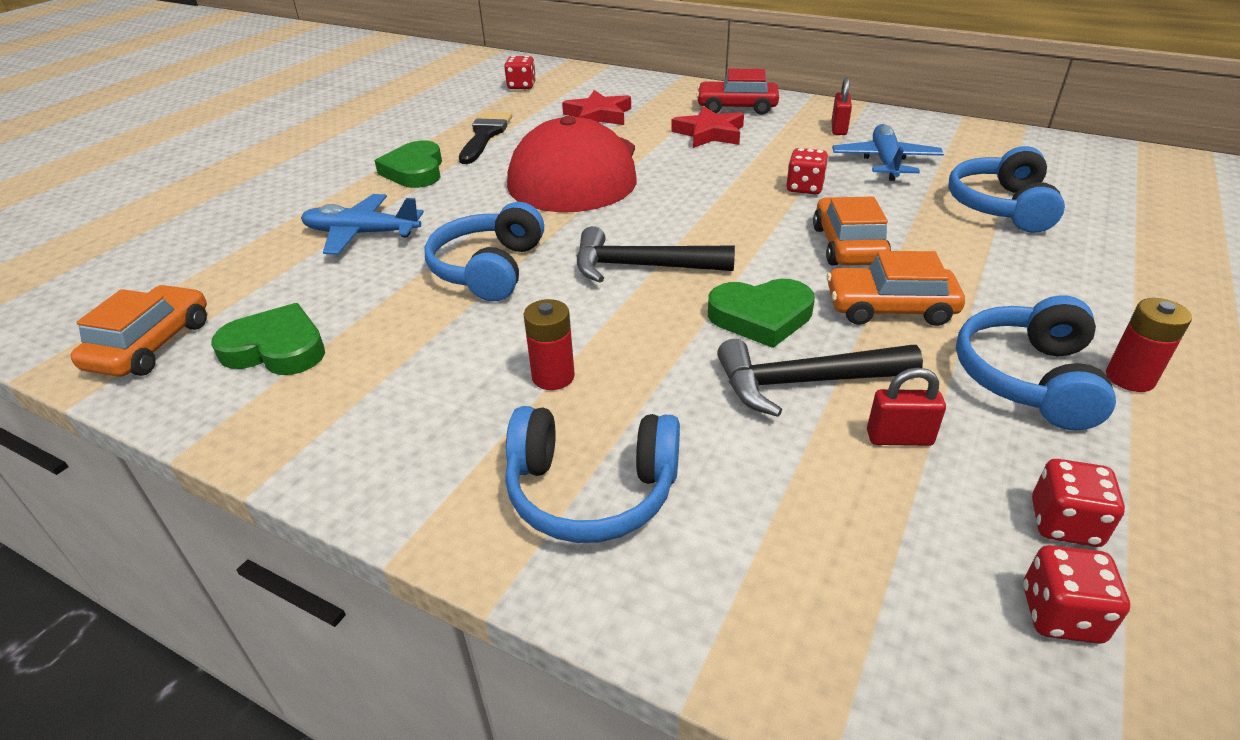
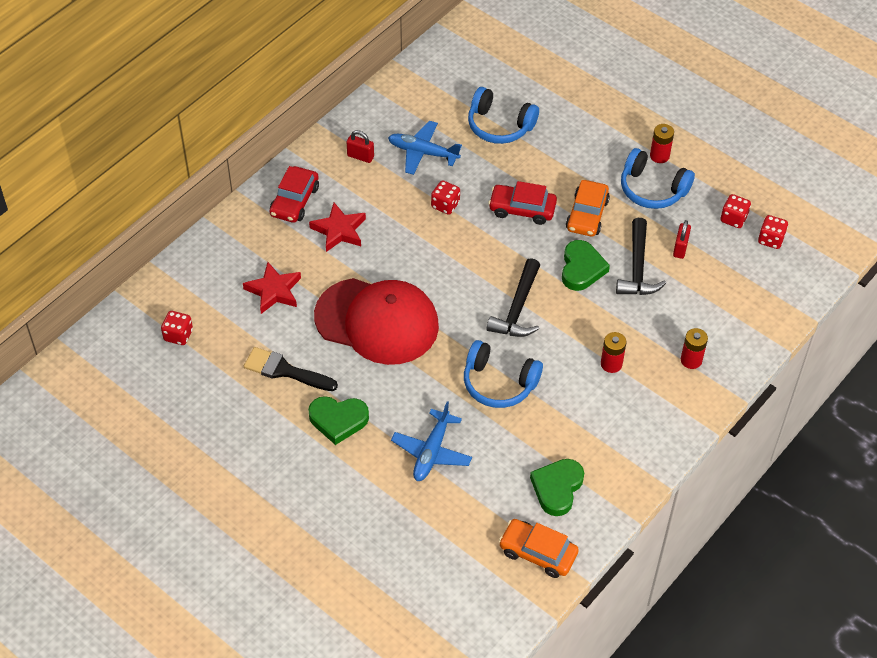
camera: 80 degrees left, 15 degrees up
(591, 491) = (691, 360): blue headphones -> red battery
(848, 245) = (522, 209): orange car -> red car

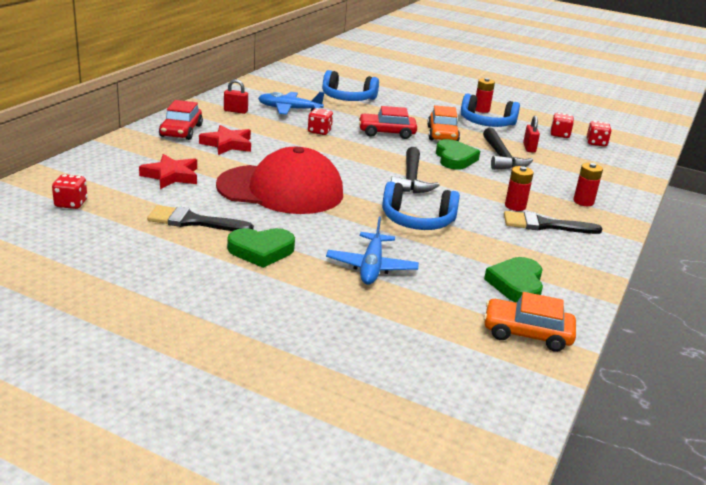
camera: 15 degrees left, 25 degrees down
(627, 399) = (544, 225): none -> black brush

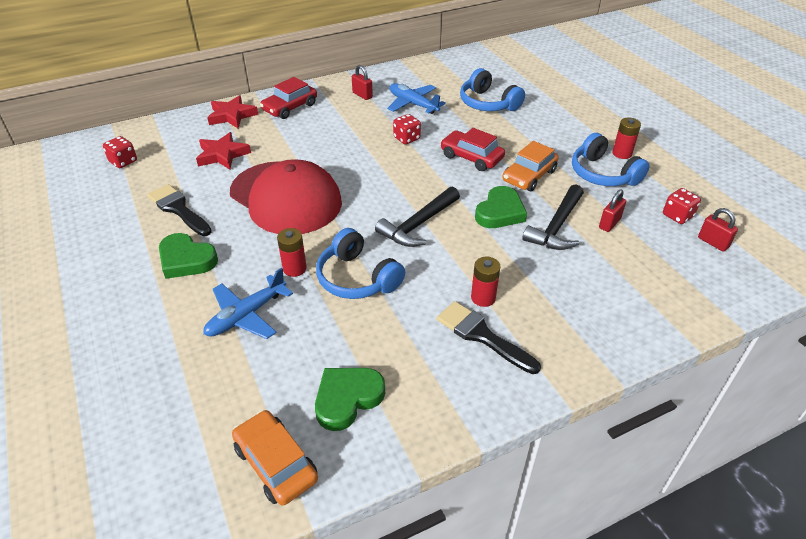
camera: 40 degrees right, 15 degrees up
(227, 144) = (308, 132): red star -> red star (232, 116)
(583, 202) = (574, 322): red battery -> red battery (294, 268)
(596, 143) = (713, 242): red dice -> red padlock

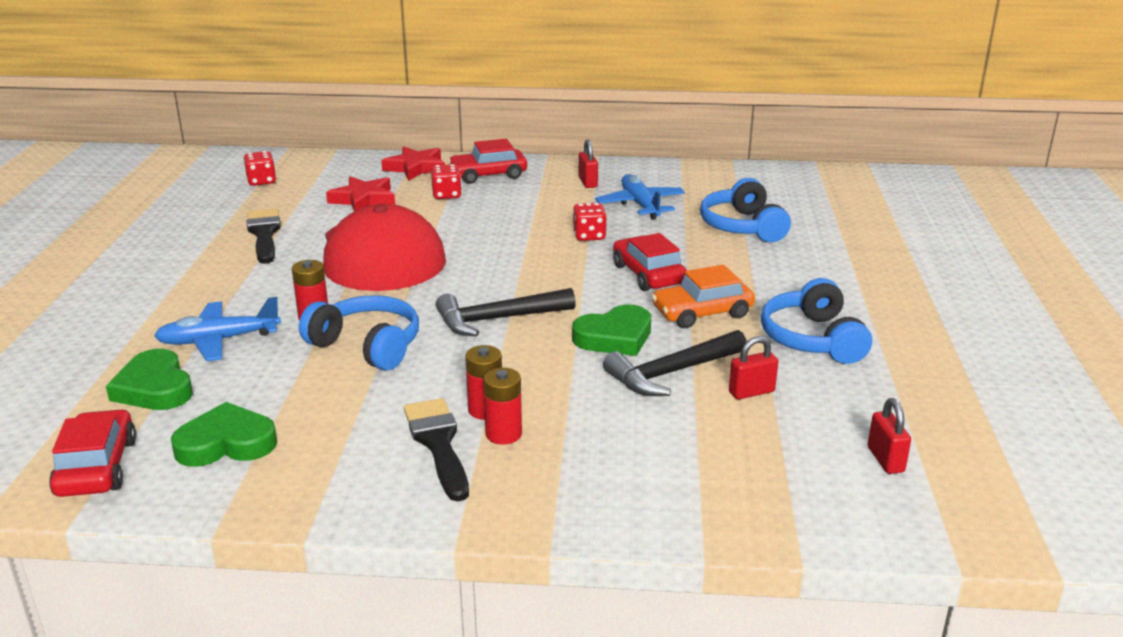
camera: 30 degrees right, 15 degrees down
(186, 260) = (220, 277): green heart -> green heart (154, 388)
(276, 463) = (97, 467): orange car -> red car
(357, 278) = (367, 346): blue headphones -> blue headphones turned 135 degrees clockwise
(622, 153) = (872, 326): red battery -> red battery (503, 434)
(677, 216) = (868, 414): red dice -> red dice (446, 195)

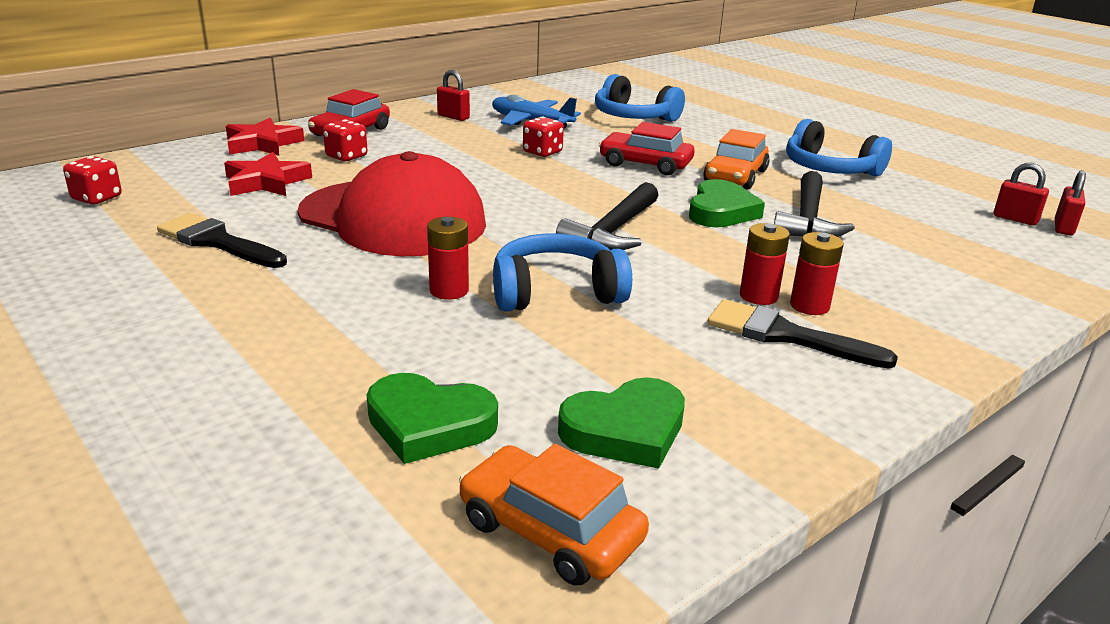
camera: 45 degrees left, 0 degrees up
(97, 467) = (550, 531): red car -> orange car
(218, 340) = (396, 350): blue plane -> none
(226, 443) = (625, 430): green heart -> green heart turned 150 degrees counterclockwise
(751, 392) = (873, 211): red padlock -> red padlock (1063, 227)

